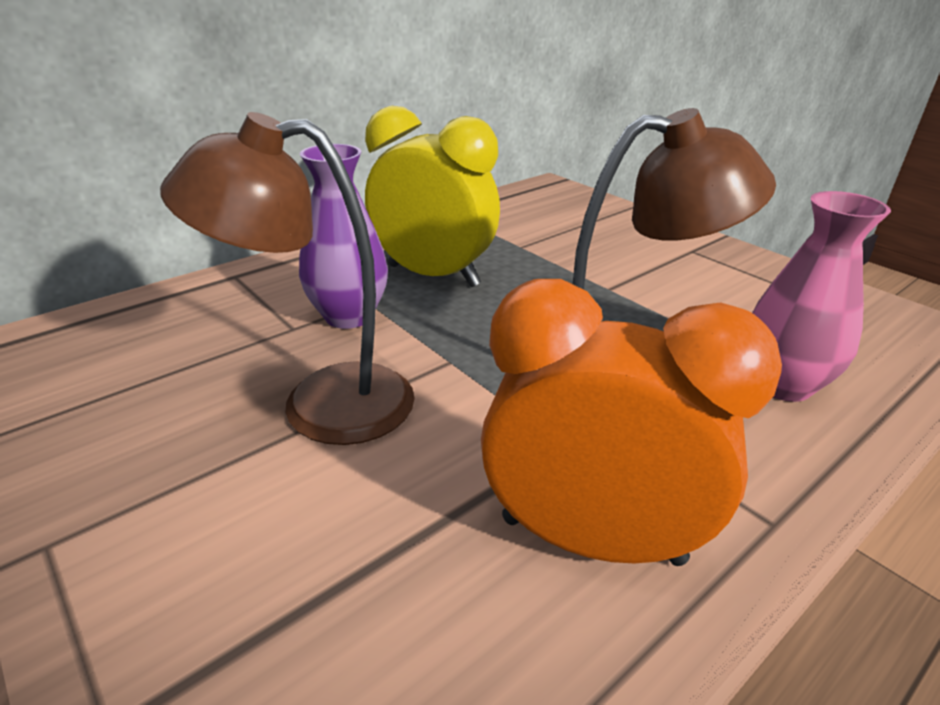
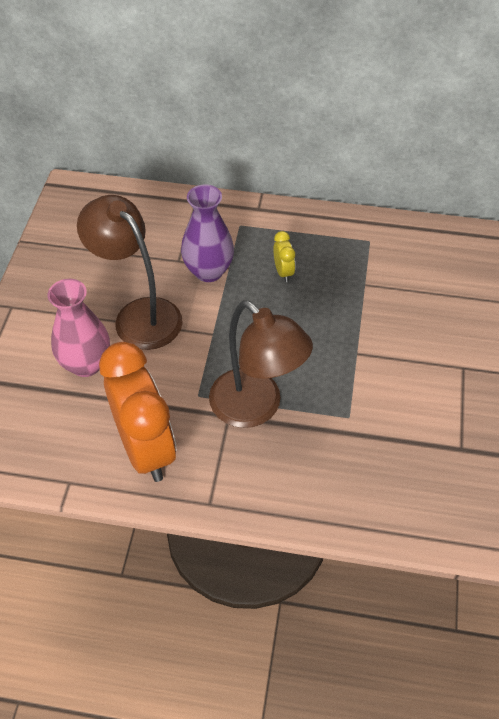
camera: 50 degrees right, 20 degrees up
(433, 275) = (283, 272): yellow clock -> yellow clock, size x0.41
(782, 385) = (328, 472): pink vase -> pink vase (86, 364)

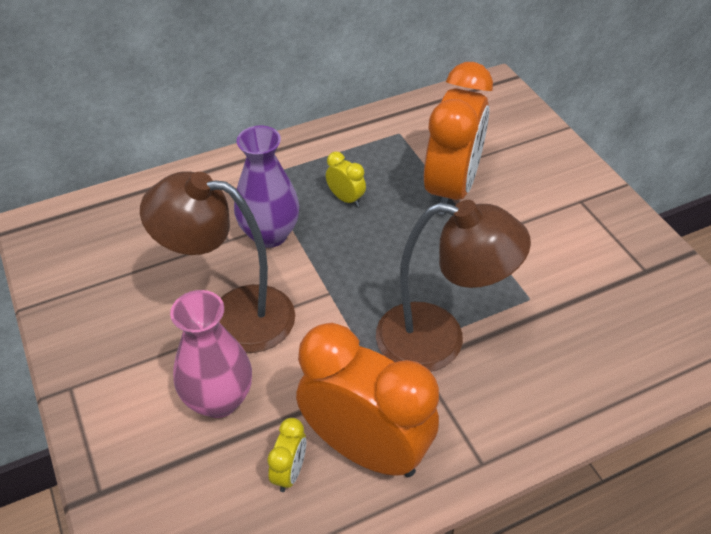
camera: 35 degrees left, 5 degrees down
(89, 433) = (289, 472): none -> yellow clock
(368, 304) = (451, 189): none -> orange clock

